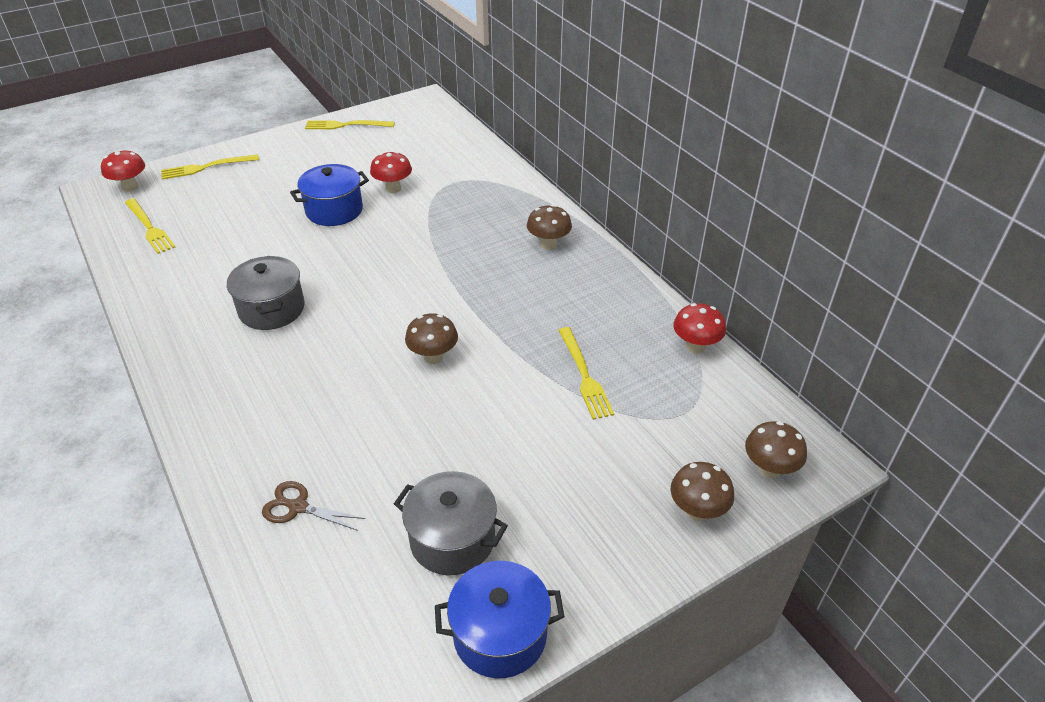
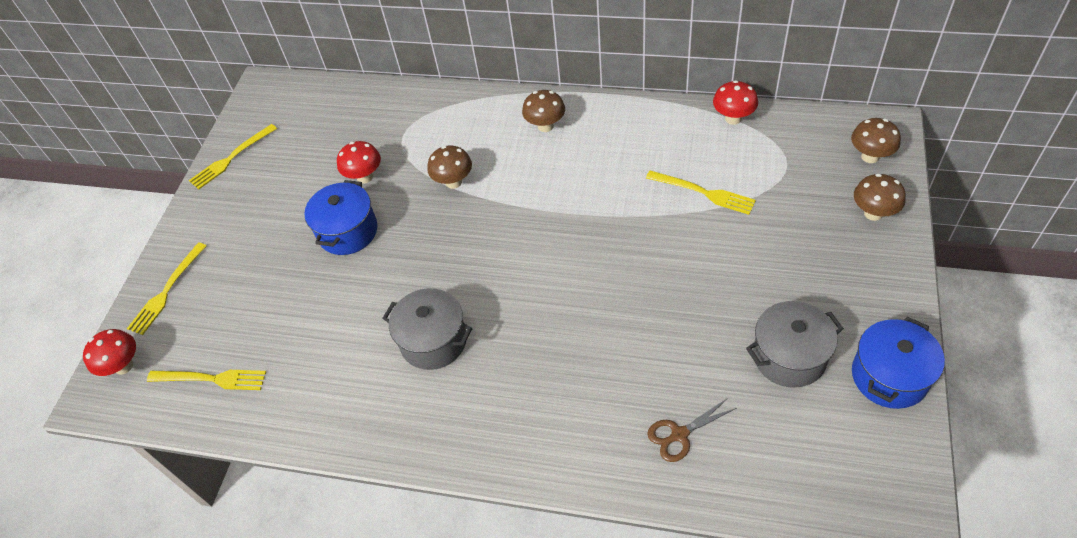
camera: 40 degrees left, 10 degrees up
(433, 357) = (600, 266): brown mushroom -> brown mushroom (453, 182)

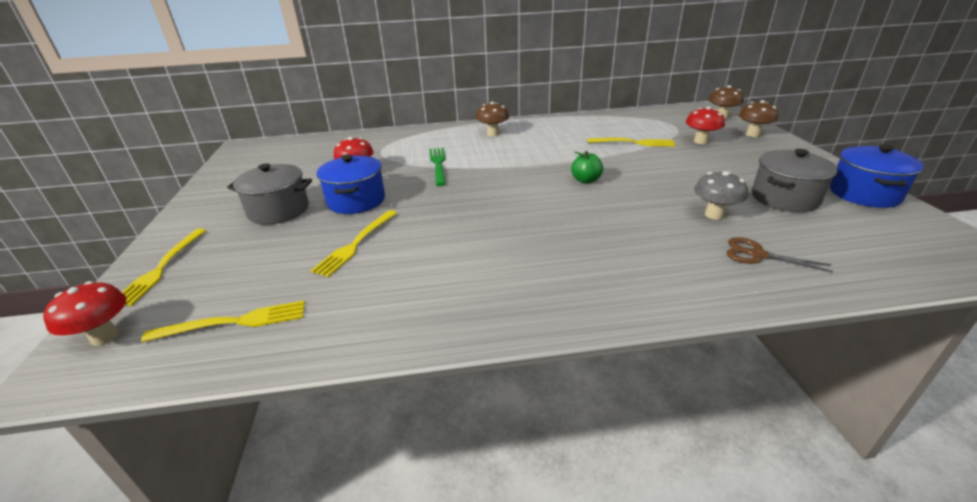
camera: 25 degrees left, 20 degrees down
(231, 158) = (221, 182): yellow fork -> yellow fork (356, 244)
(433, 341) = (481, 246): grey pot -> grey pot (279, 210)
(453, 182) = (438, 164): brown mushroom -> green fork
(595, 259) = (586, 180): none -> green apple
(679, 434) = (757, 255): brown scissors -> brown scissors turned 75 degrees clockwise
(687, 361) = (714, 215): none -> grey mushroom
(733, 118) = (620, 116): red mushroom -> red mushroom (700, 141)

